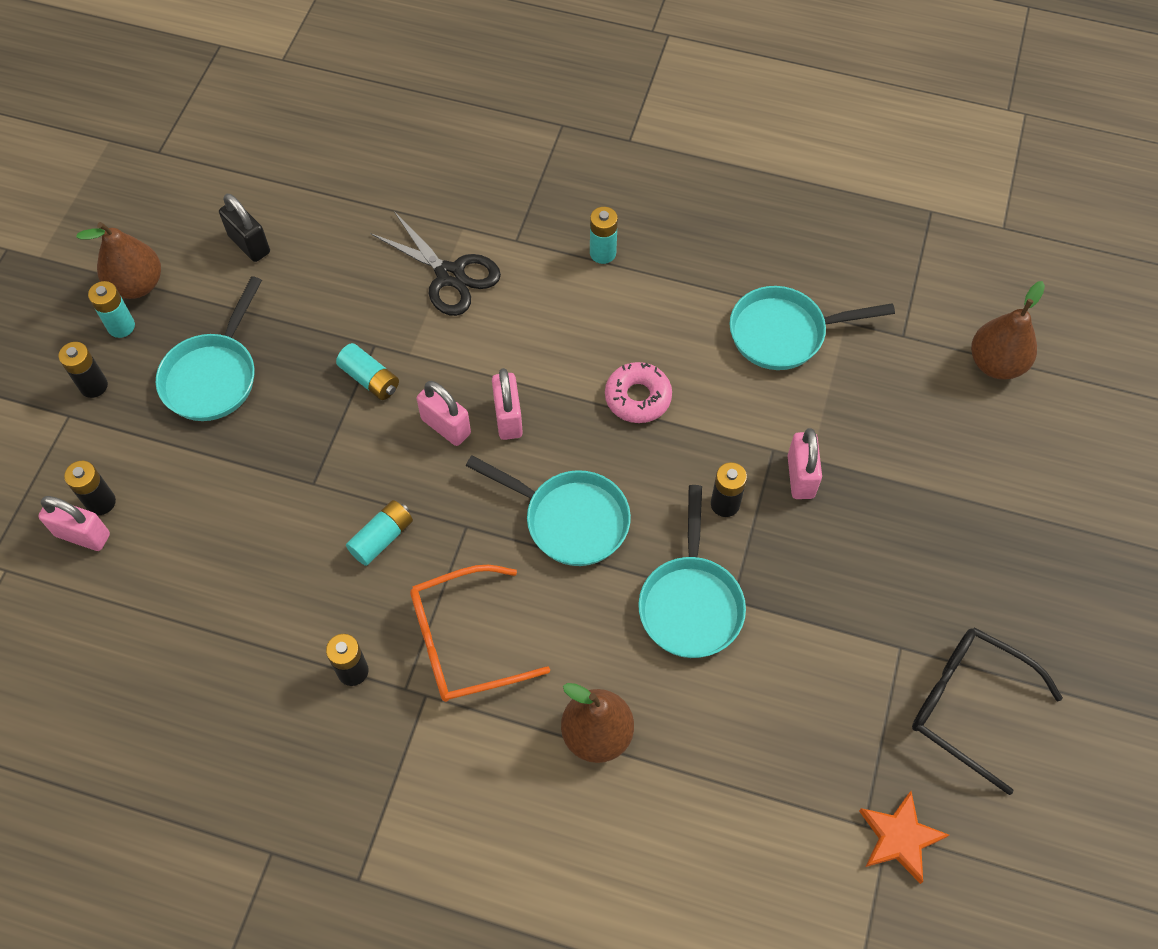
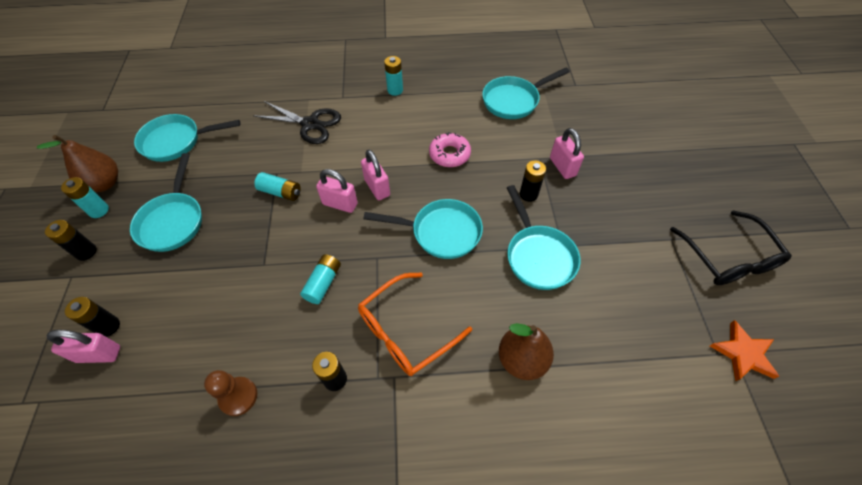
camera: 20 degrees left, 5 degrees down
(231, 649) = (238, 396): none -> brown pawn
(249, 244) = (176, 141): black padlock -> turquoise pan
(968, 705) = (728, 258): black glasses -> black glasses turned 120 degrees counterclockwise
(996, 363) = (629, 84): brown pear -> none

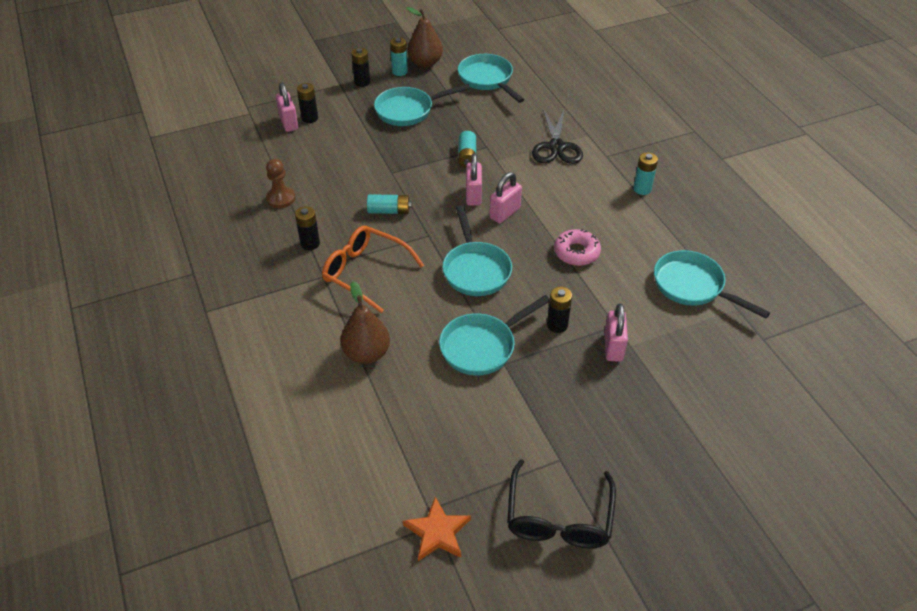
camera: 70 degrees right, 10 degrees down
(562, 167) = (613, 347): pink padlock -> pink padlock turned 45 degrees counterclockwise
(728, 258) = (559, 517): black glasses -> black glasses turned 45 degrees counterclockwise

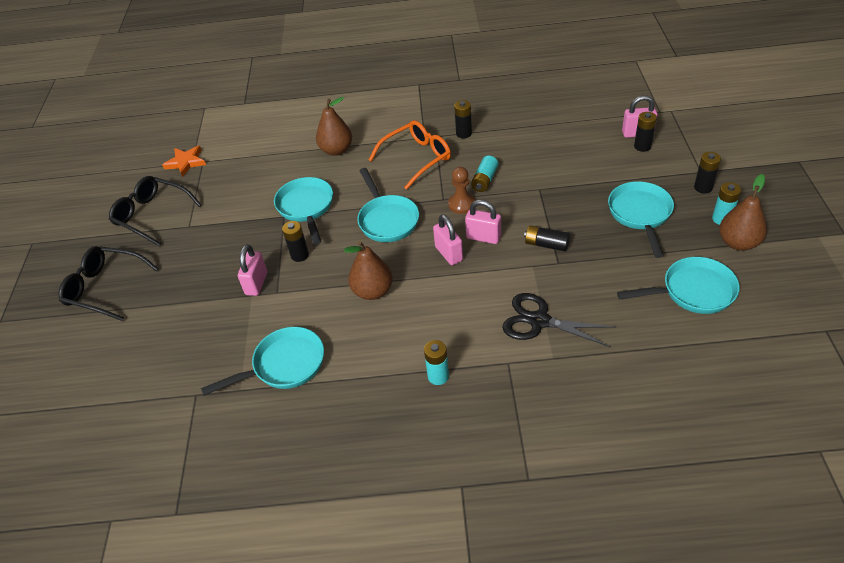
camera: 115 degrees right, 0 degrees up
(281, 198) = (526, 122): brown pawn -> brown pawn (461, 204)
(467, 156) = (546, 244): turquoise battery -> black battery
(475, 269) = (387, 220): turquoise pan -> turquoise pan turned 120 degrees counterclockwise
(576, 252) = (373, 291): pink donut -> brown pear
(613, 347) = (256, 283): pink padlock -> pink padlock turned 75 degrees clockwise
(699, 501) = (105, 288): none -> black glasses

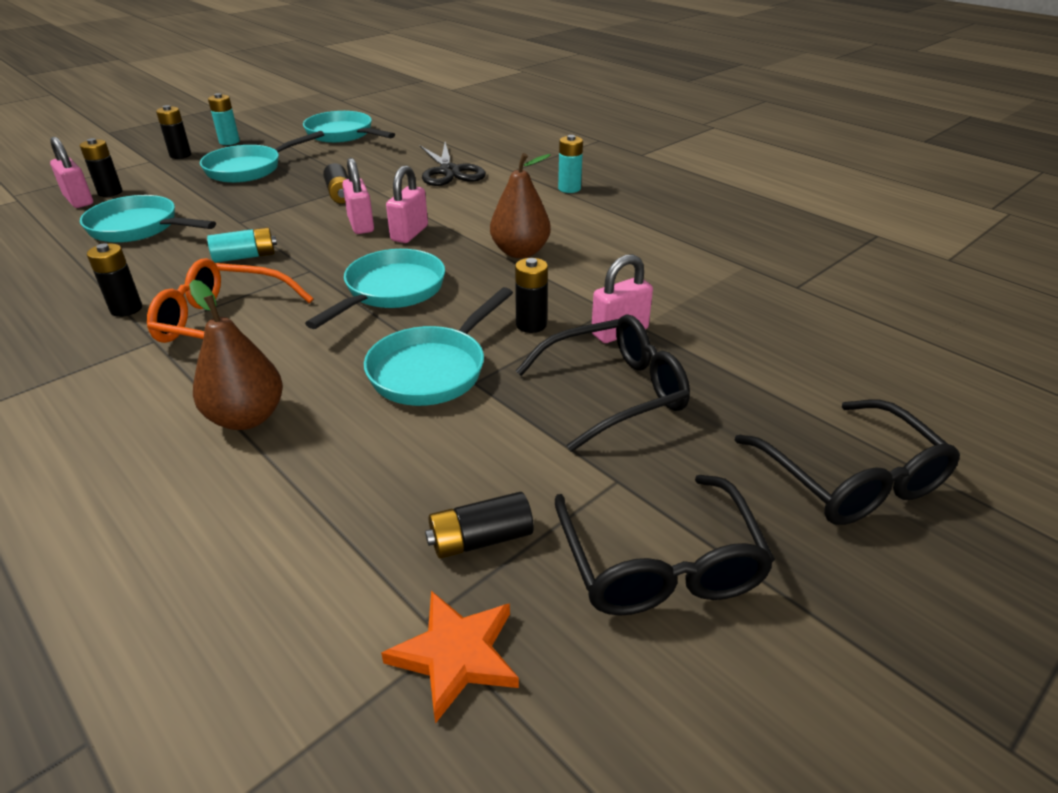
camera: 135 degrees left, 10 degrees down
(211, 182) = (480, 539): none -> black battery
(225, 254) = (615, 392): none -> black glasses
(284, 365) = (681, 256): turquoise pan -> turquoise pan (139, 228)
(461, 204) = (311, 255): brown pawn -> none
(738, 243) = (261, 132): brown pear -> none

